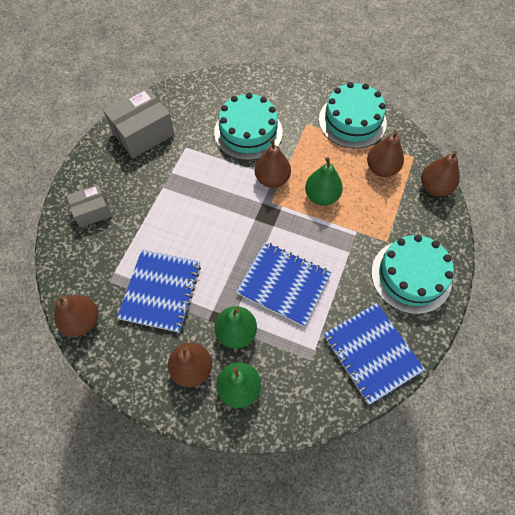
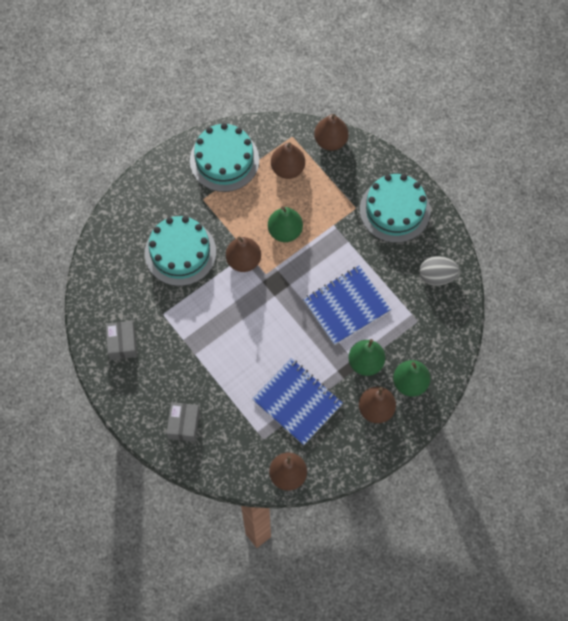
camera: 60 degrees left, 5 degrees up
(143, 133) = (122, 343): grey box -> grey box, size x0.60
(371, 353) = (437, 276): blue notebook -> grey egg

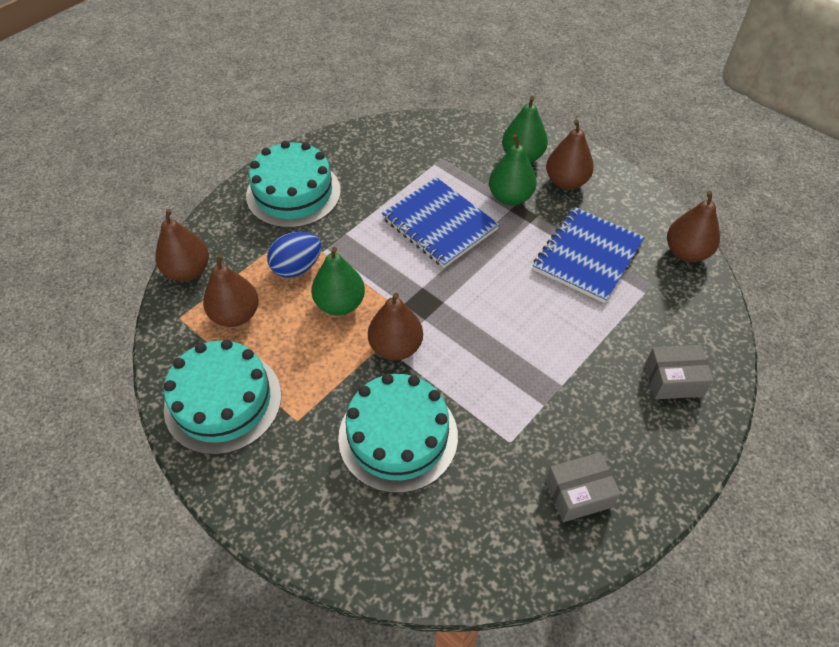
camera: 100 degrees left, 15 degrees down
(321, 207) = (297, 267): none -> blue egg
(437, 276) = (379, 147): grey egg -> none

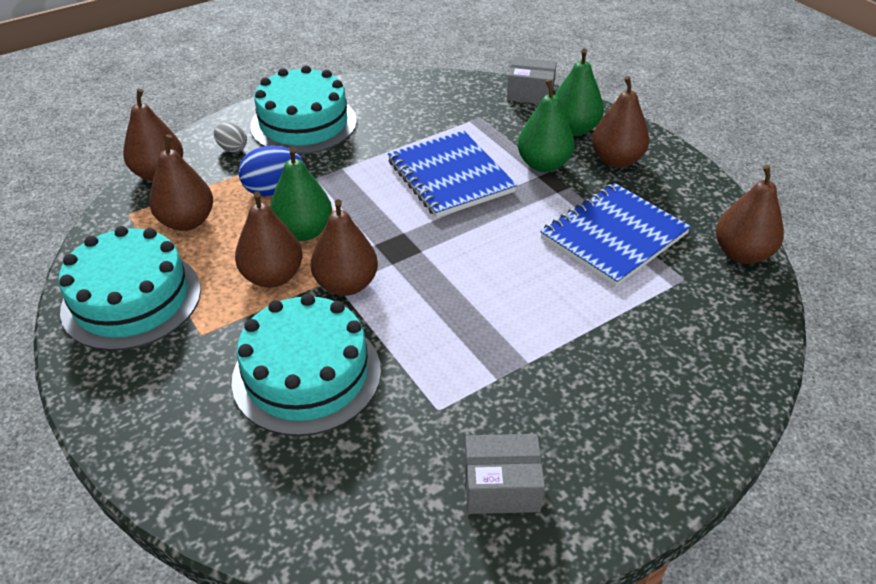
camera: 15 degrees right, 10 degrees down
(241, 232) = (232, 148): none -> grey egg
(332, 353) = (273, 277): none -> brown pear
(673, 380) = (675, 386): grey box -> grey box (530, 93)

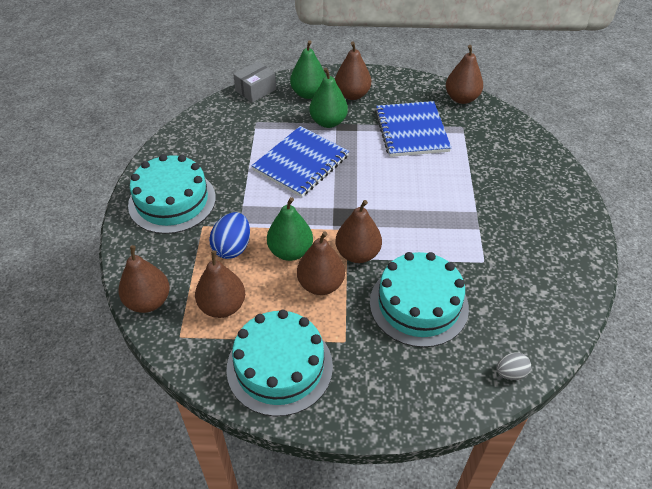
camera: 55 degrees left, 5 degrees up
(232, 148) = (161, 249): grey egg -> grey egg (510, 373)
(450, 176) = (301, 163): blue notebook -> blue notebook turned 60 degrees counterclockwise
(501, 486) = (548, 263): grey box -> none

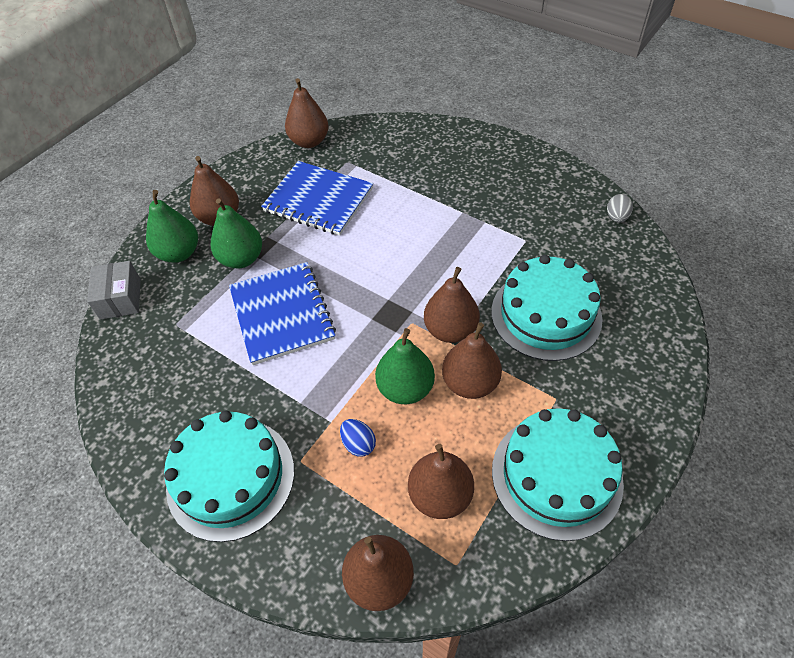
camera: 55 degrees left, 5 degrees up
(232, 247) = (358, 444): blue egg -> blue egg, size x0.61
(510, 373) = (658, 290): grey egg -> grey egg (616, 217)

